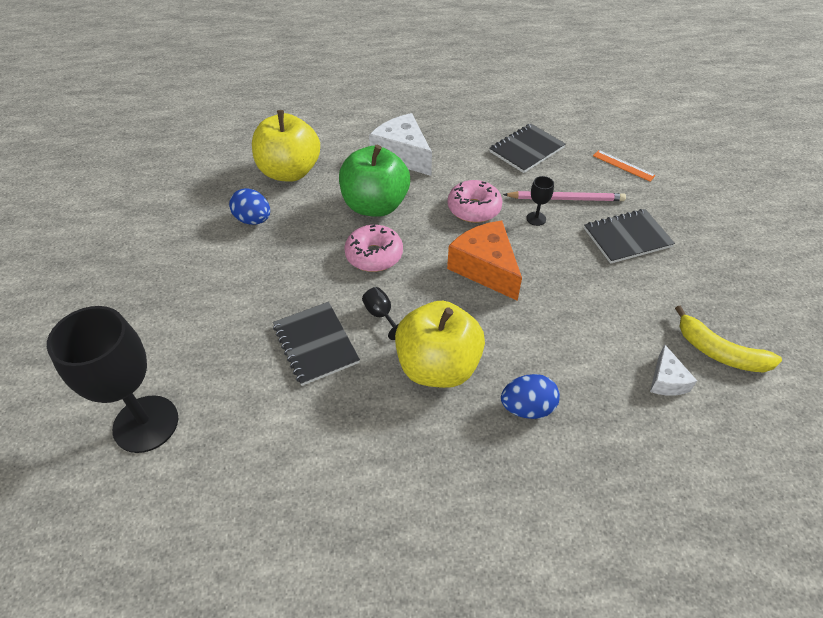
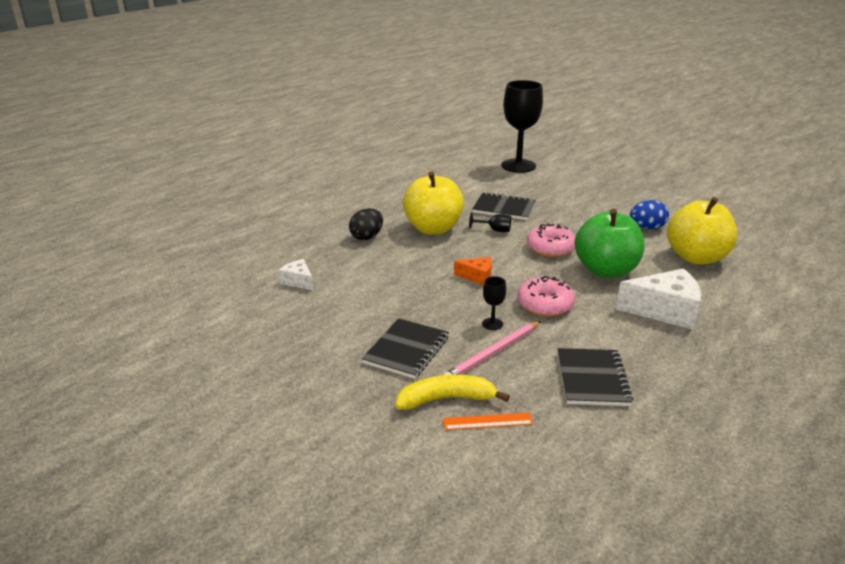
camera: 135 degrees right, 20 degrees down
(485, 268) = (477, 277): orange cheese -> orange cheese, size x0.53
(527, 408) = (367, 237): blue egg -> black egg
(720, 352) = (272, 311): yellow banana -> yellow banana (446, 399)

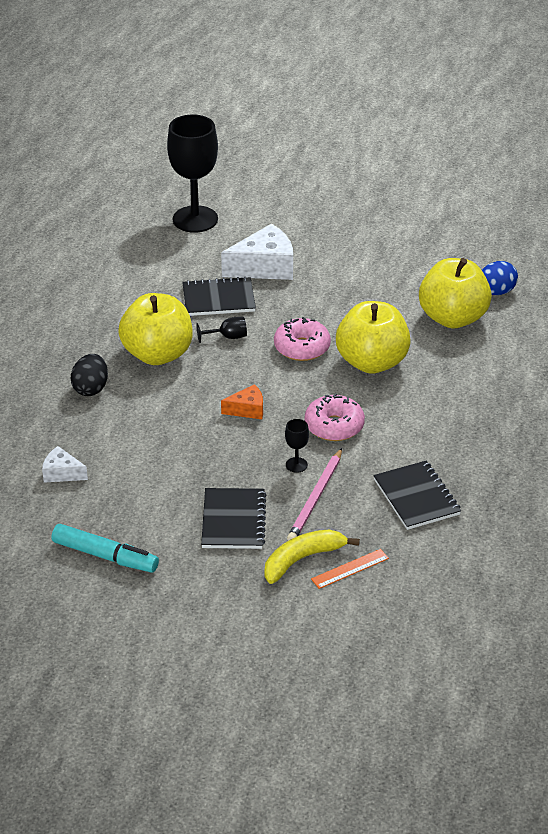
camera: 25 degrees left, 10 degrees up
(278, 345) = (105, 556): none -> turquoise marker
(606, 270) = (372, 362): green apple -> yellow apple
(647, 228) = (387, 287): blue egg -> blue egg (495, 292)
(665, 311) = (448, 399): white cheese -> white cheese (264, 267)

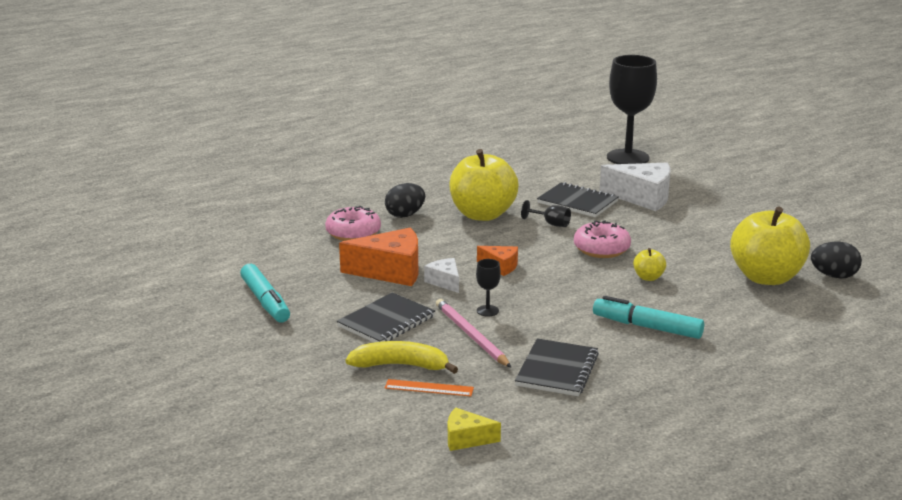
camera: 40 degrees right, 15 degrees down
(62, 473) = (312, 248): white cheese -> white cheese (445, 282)
(165, 463) = (390, 271): none -> orange cheese
(315, 498) = (471, 335): pink pencil -> pink pencil turned 90 degrees clockwise
(334, 426) = (555, 301): pink donut -> pink donut (353, 233)
(372, 362) = (648, 277): yellow apple -> yellow apple, size x0.42
(428, 417) = (647, 327): none -> turquoise marker
(433, 599) = (466, 439): none -> yellow cheese
(495, 292) = (834, 276): blue egg -> black egg

